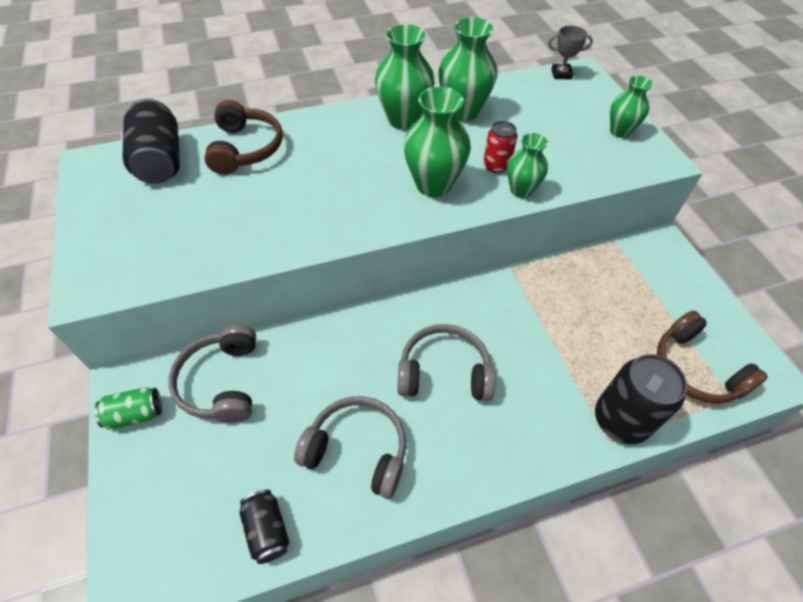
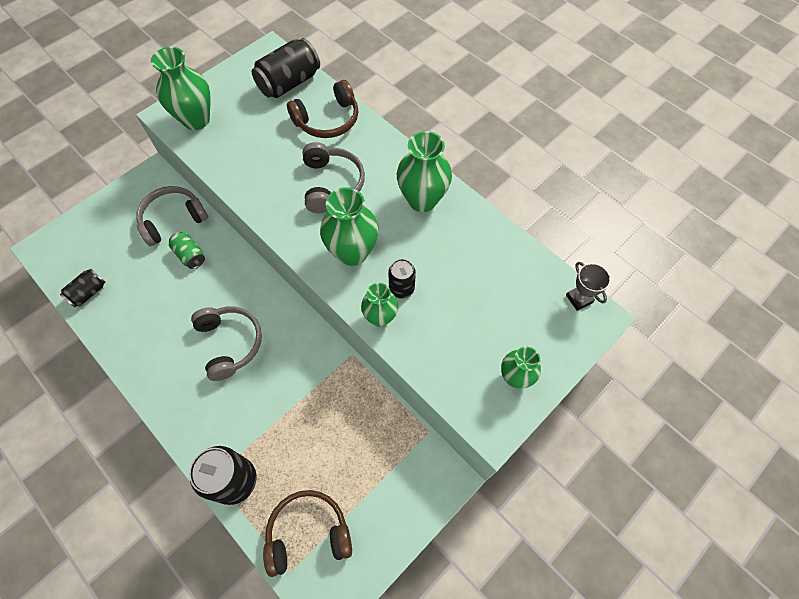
camera: 65 degrees right, 10 degrees up
(135, 414) = (136, 190): green can -> green can (190, 255)
(357, 450) = (152, 316): grey headphones -> grey headphones (331, 184)
(462, 112) = (461, 237): green vase -> green vase (196, 119)
(496, 166) = (401, 288): red can -> black can
(696, 369) = (308, 533): brown headphones -> brown headphones turned 45 degrees clockwise

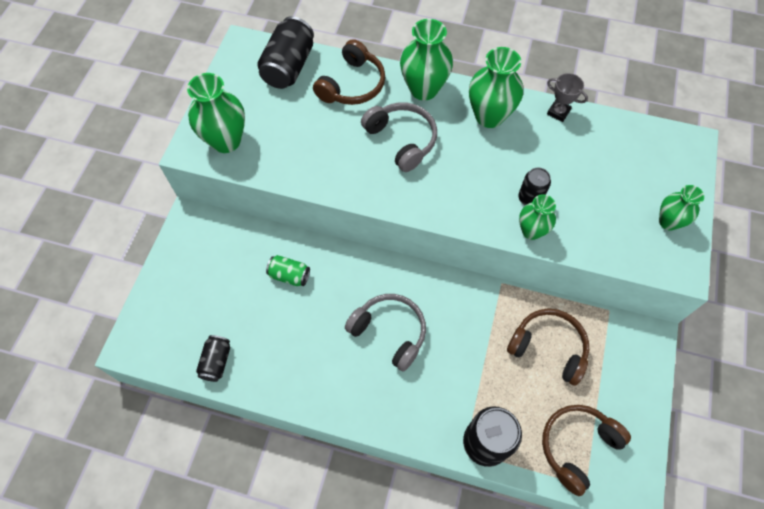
camera: 30 degrees left, 0 degrees up
(173, 220) = (246, 252): grey headphones -> none
(349, 433) = (548, 348): none -> brown headphones
(352, 252) = (466, 189): green vase -> green vase (424, 89)
(579, 299) = (668, 136): grey trophy -> grey trophy (558, 112)

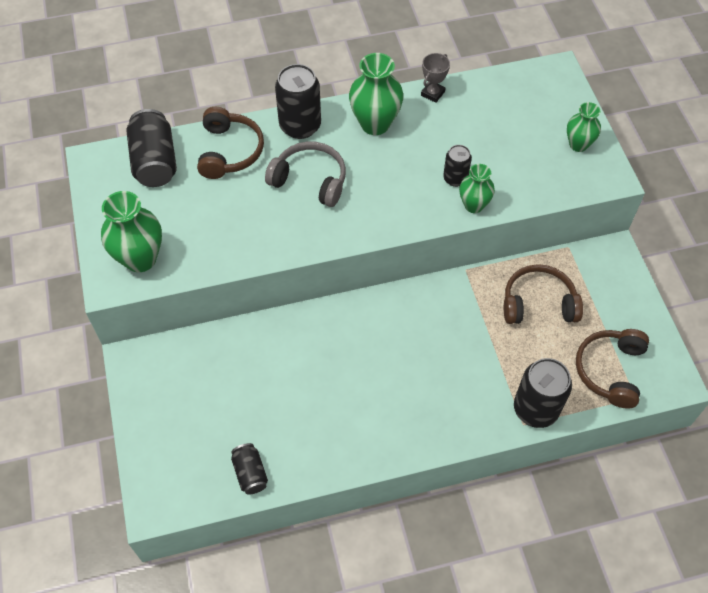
camera: 30 degrees left, 5 degrees down
(289, 275) = (268, 360): green can -> none
(389, 332) = (394, 362): grey headphones -> none
(424, 89) = (300, 126): green vase -> black can
(558, 112) = (433, 93): grey trophy -> grey trophy turned 60 degrees counterclockwise

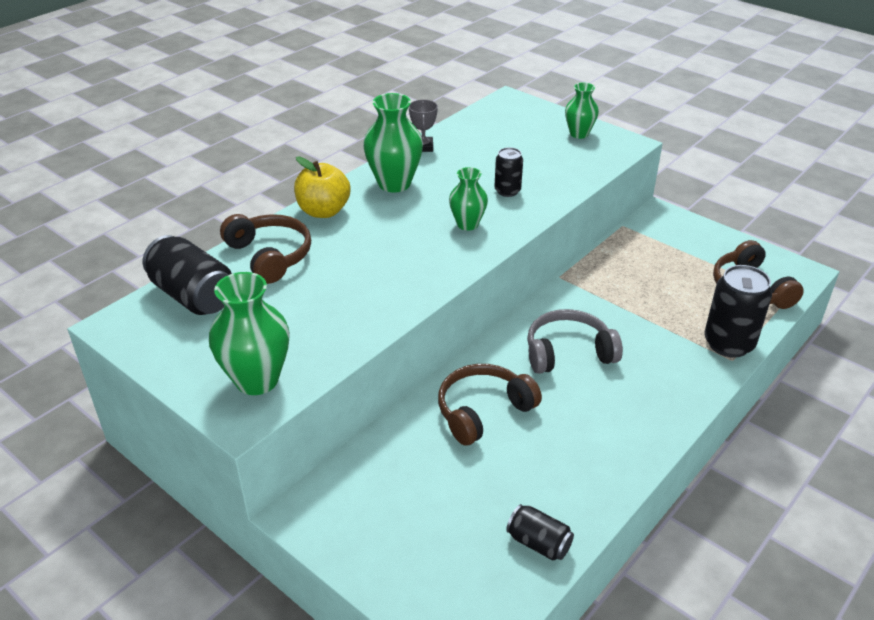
camera: 35 degrees left, 20 degrees down
(300, 126) = (323, 211): black can -> yellow apple
(310, 180) = (376, 244): grey headphones -> grey headphones (568, 352)
(473, 205) = (543, 201): green vase -> green vase (467, 224)
(538, 303) = (644, 272): brown headphones -> brown headphones (483, 411)

